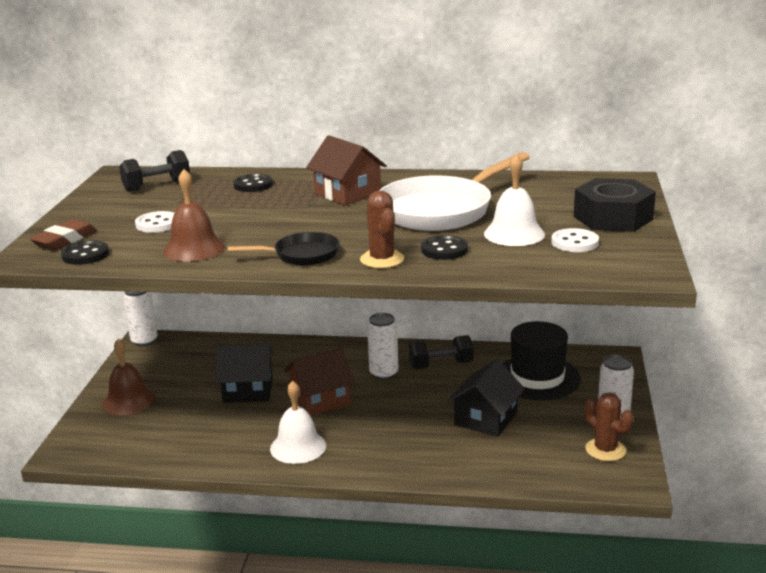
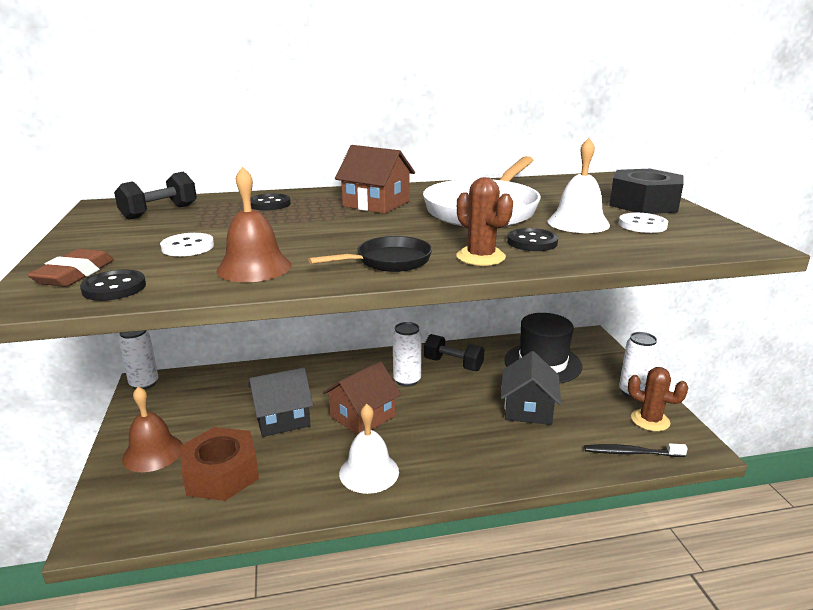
camera: 20 degrees left, 0 degrees up
(175, 426) = (221, 474): none -> brown nut
(441, 365) = (453, 364): black dumbbell -> black dumbbell turned 60 degrees clockwise
(558, 475) = (631, 453): none -> black toothbrush

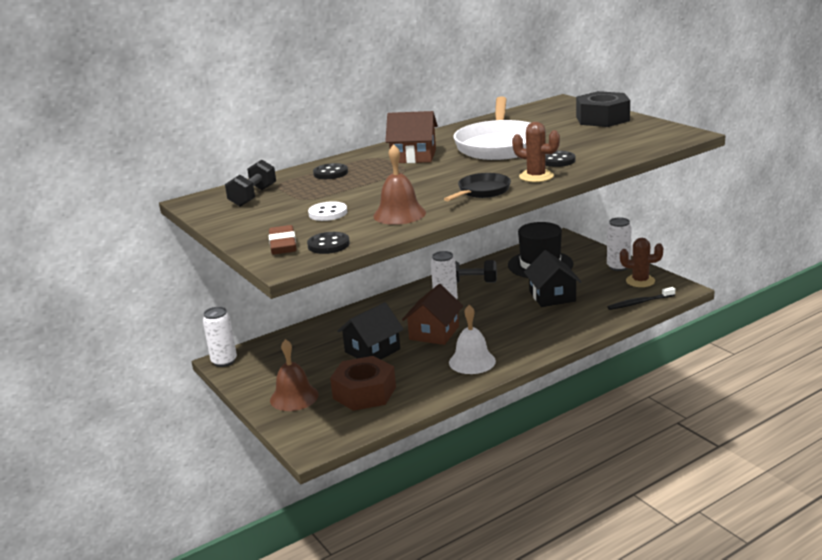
camera: 20 degrees left, 0 degrees up
(578, 223) = (573, 141): white bell -> none
(642, 225) = (615, 135): white button -> none

